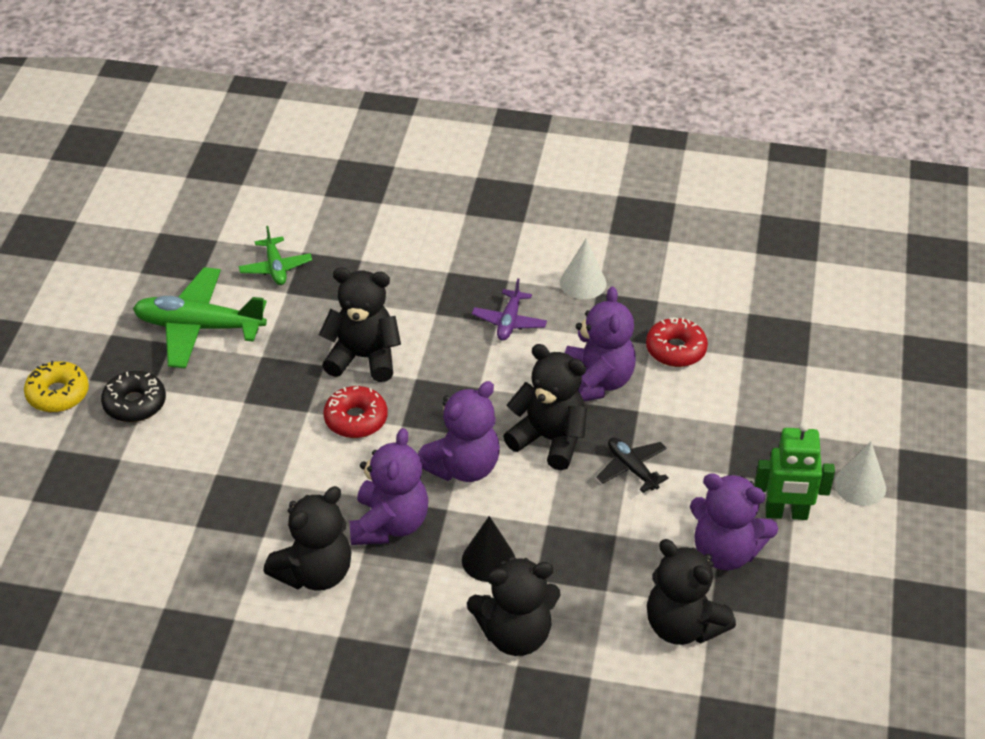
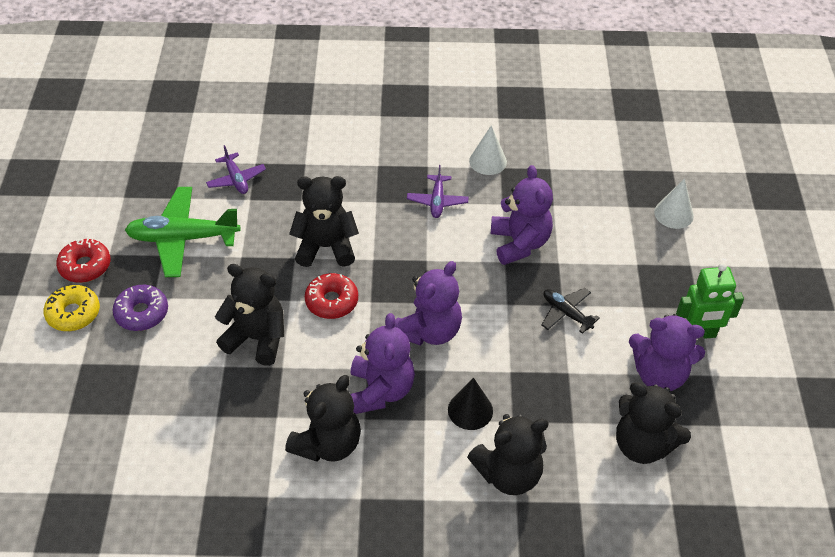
camera: 10 degrees left, 5 degrees up
(135, 404) = (142, 313): black donut -> purple donut
(275, 268) = (236, 179): green plane -> purple plane
(549, 439) = (494, 297): black teddy bear -> black teddy bear (257, 338)
(675, 350) = (575, 207): red donut -> red donut (85, 266)
(860, 486) = (748, 302): white cone -> white cone (674, 214)

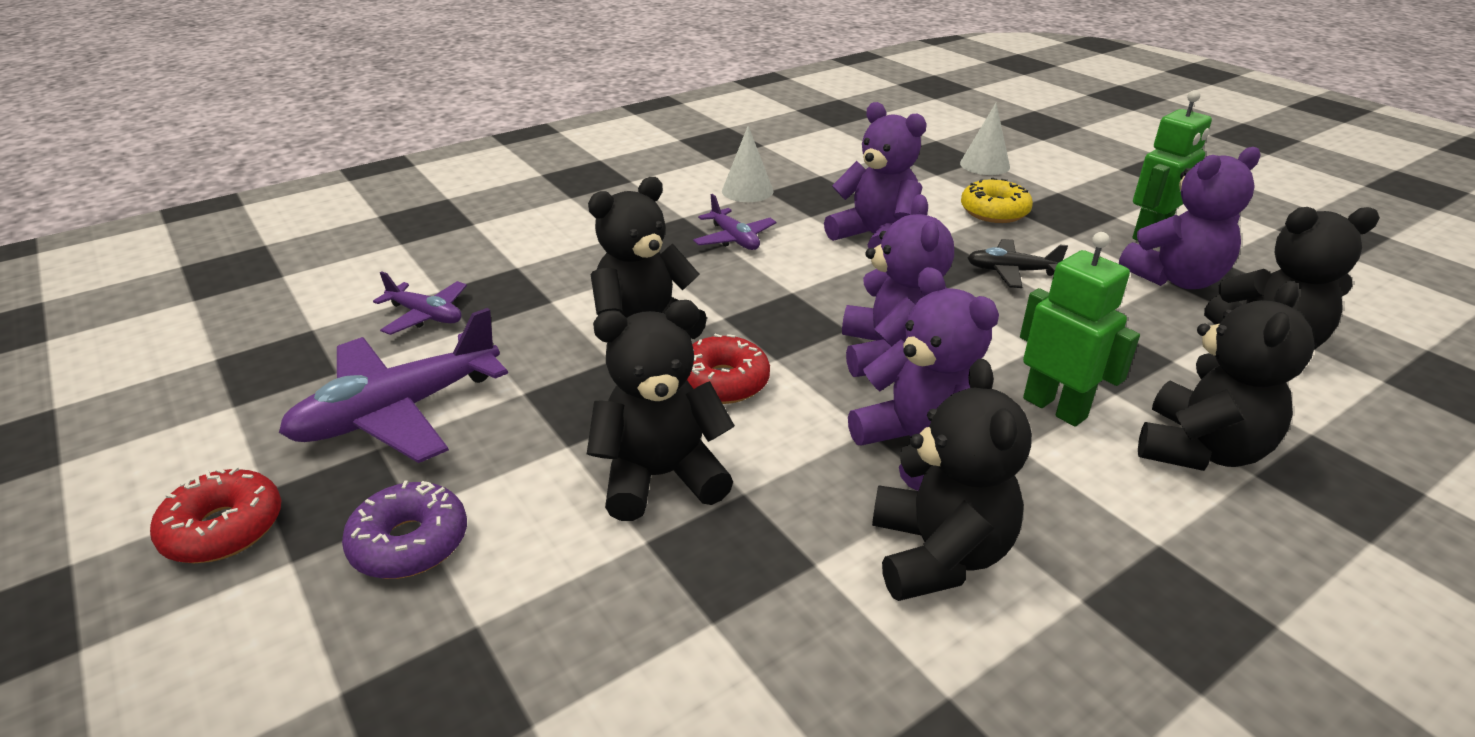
camera: 35 degrees left, 15 degrees down
(73, 313) = (253, 614): yellow donut -> yellow donut (994, 211)
(183, 238) = (398, 412): green plane -> purple plane
(470, 410) = (1055, 407): black cone -> green robot

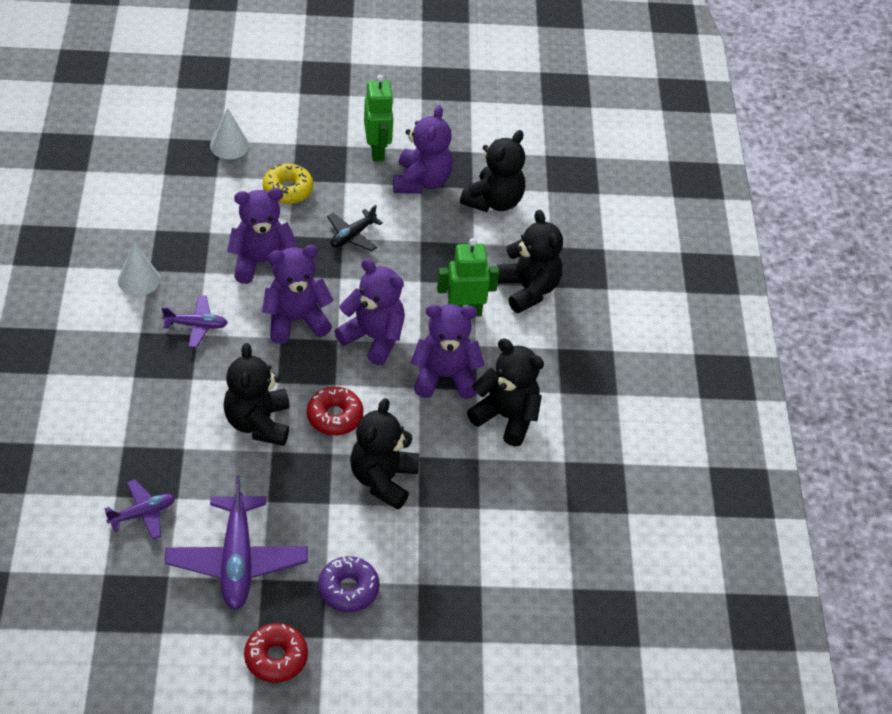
camera: 60 degrees left, 15 degrees up
(831, 290) = (296, 320): none -> purple teddy bear

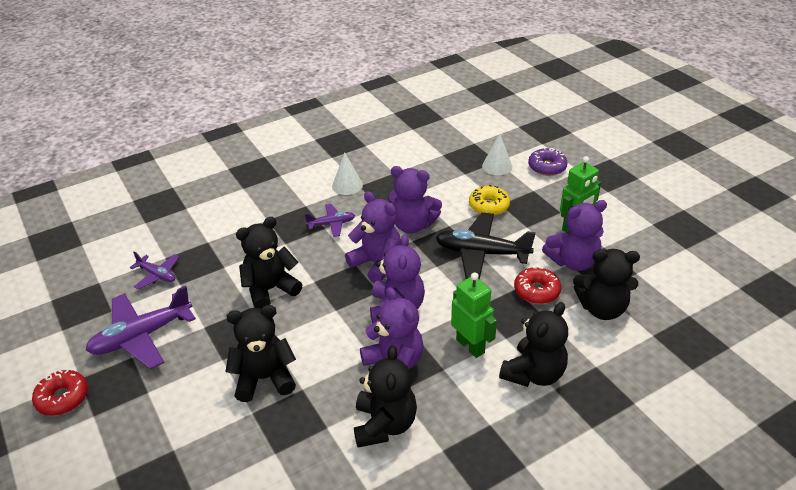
camera: 65 degrees right, 10 degrees down
(196, 325) = (331, 224): purple plane -> purple plane turned 75 degrees counterclockwise
(262, 262) = (412, 225): purple teddy bear -> purple teddy bear turned 150 degrees clockwise
(335, 416) = (305, 324): red donut -> red donut (536, 291)
(348, 589) = (145, 409): purple donut -> purple donut (547, 167)
(352, 235) = (481, 253): black plane -> black plane, size x1.86

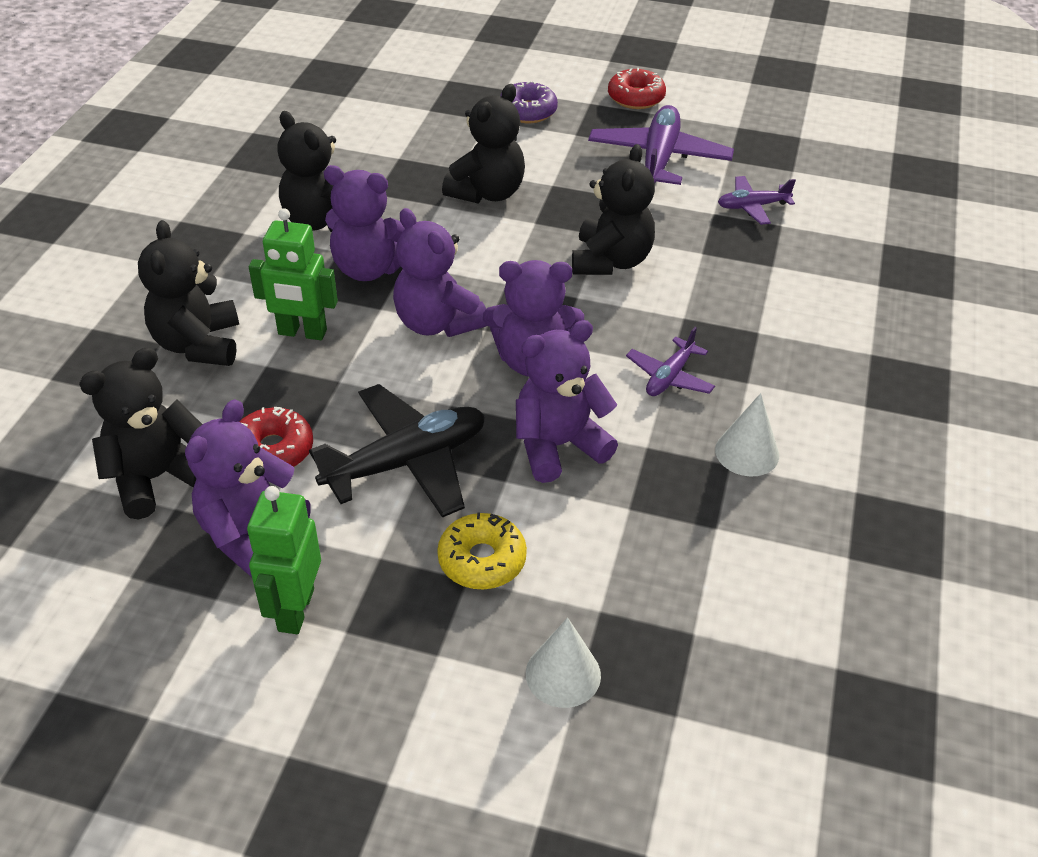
camera: 135 degrees right, 5 degrees up
(547, 167) = (464, 744): purple donut -> purple donut (527, 111)

